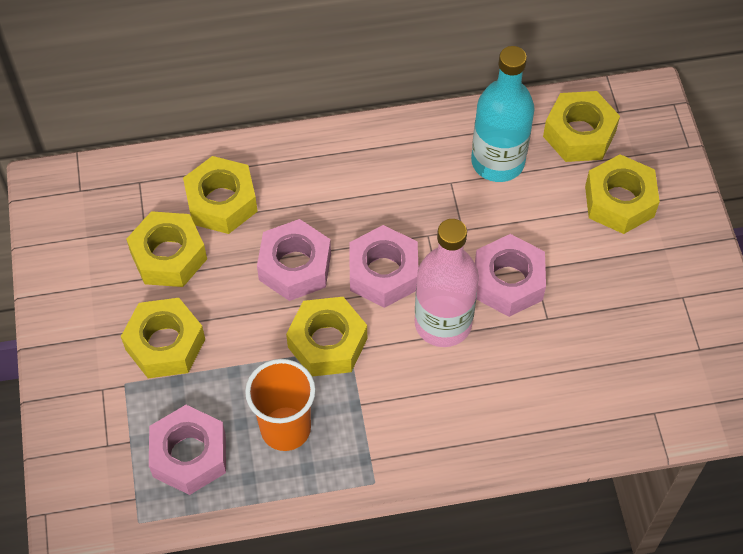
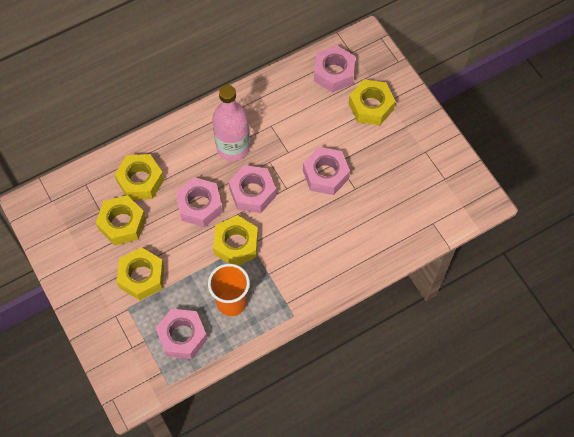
camera: 20 degrees left, 5 degrees up
(443, 323) = (297, 211): pink bottle -> pink bottle (233, 147)
(497, 162) = (293, 104): turquoise bottle -> none
(579, 134) = (334, 73): yellow nut -> pink nut

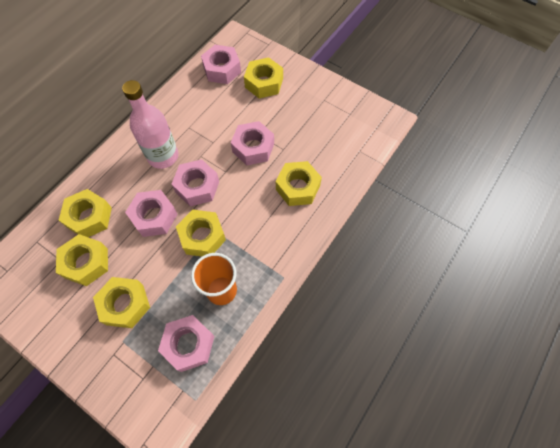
camera: 25 degrees left, 0 degrees up
(350, 235) = (297, 187): none -> yellow nut

